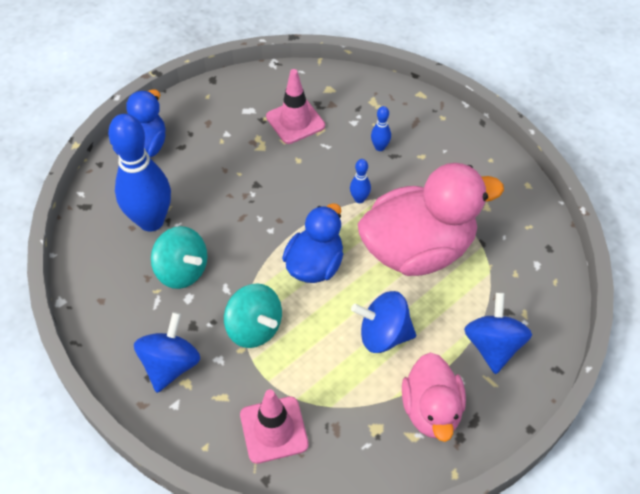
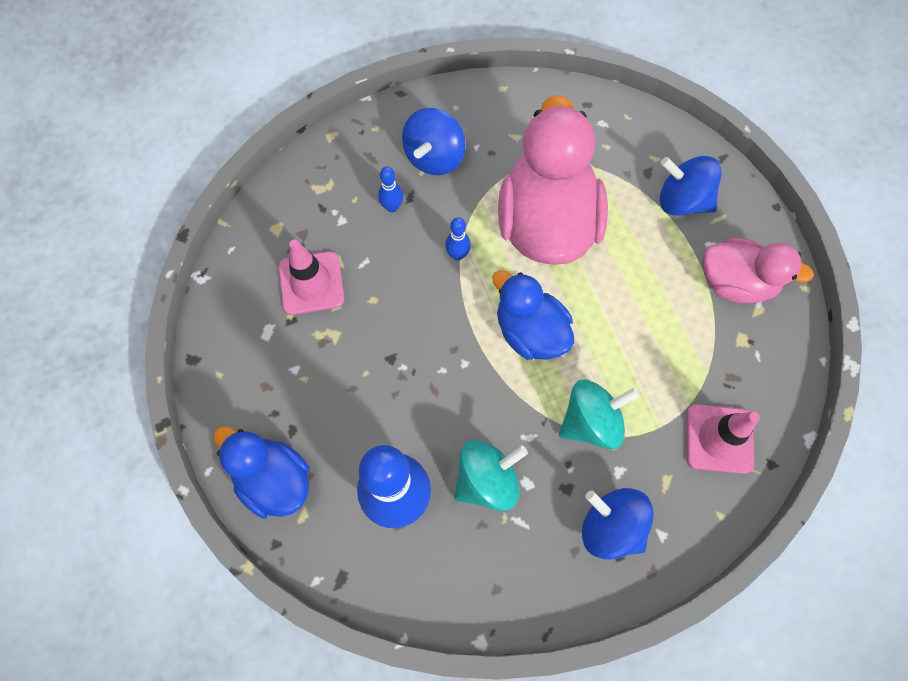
camera: 70 degrees left, 15 degrees up
(383, 335) = (640, 294): blue spinning top -> blue spinning top (434, 157)

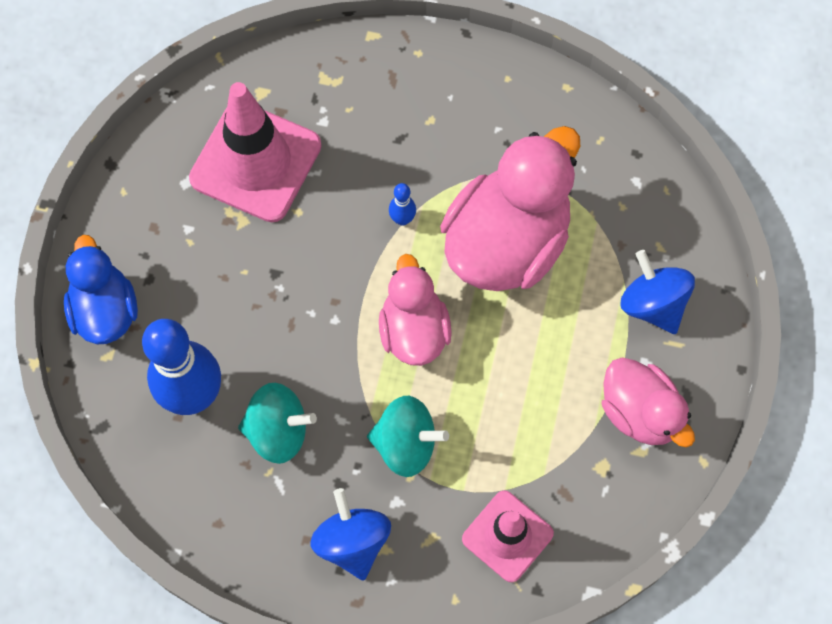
camera: 35 degrees right, 0 degrees up
(311, 283) = (255, 162): pink traffic cone -> pink traffic cone, size x1.63
(392, 207) = (377, 137): blue bowling pin -> none
(434, 157) = (450, 114): blue spinning top -> none
(530, 331) = (414, 330): blue duck -> pink duck

